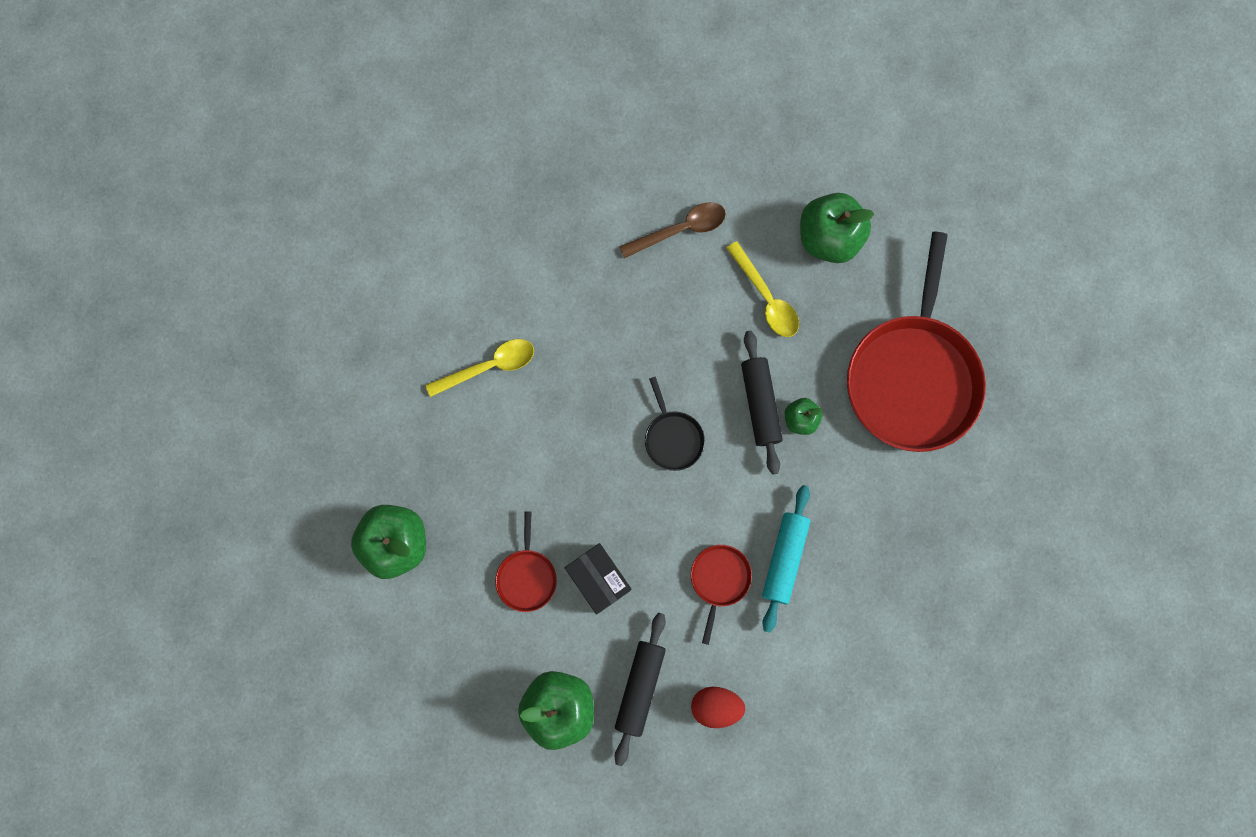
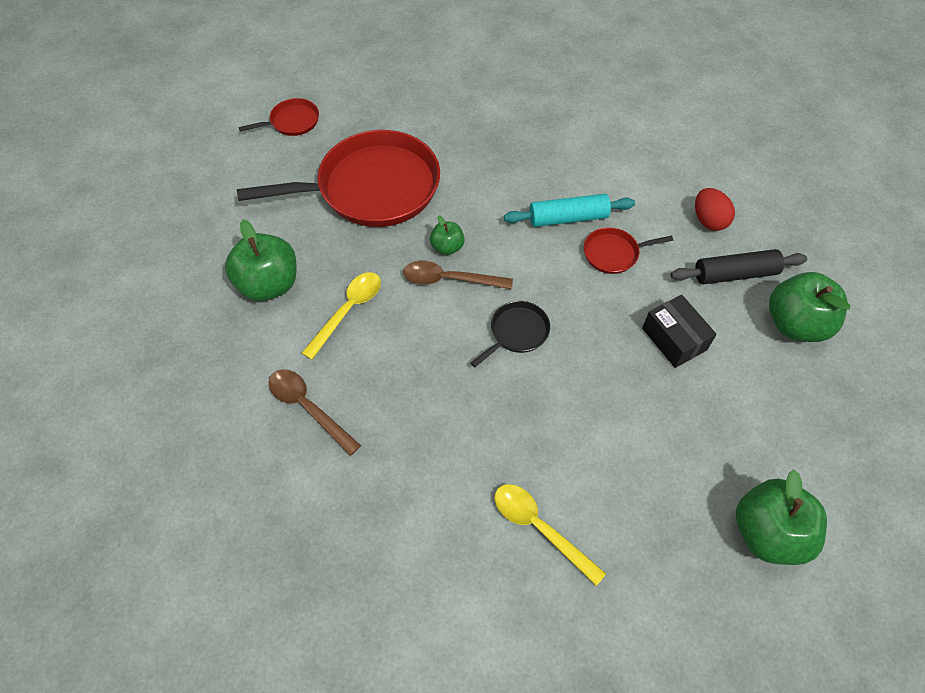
camera: 115 degrees left, 20 degrees down
(526, 576) = (712, 397): red pan -> red pan (292, 122)
(598, 579) = (674, 339): black box -> black box turned 60 degrees counterclockwise
(760, 404) = (449, 279): black rolling pin -> brown spoon

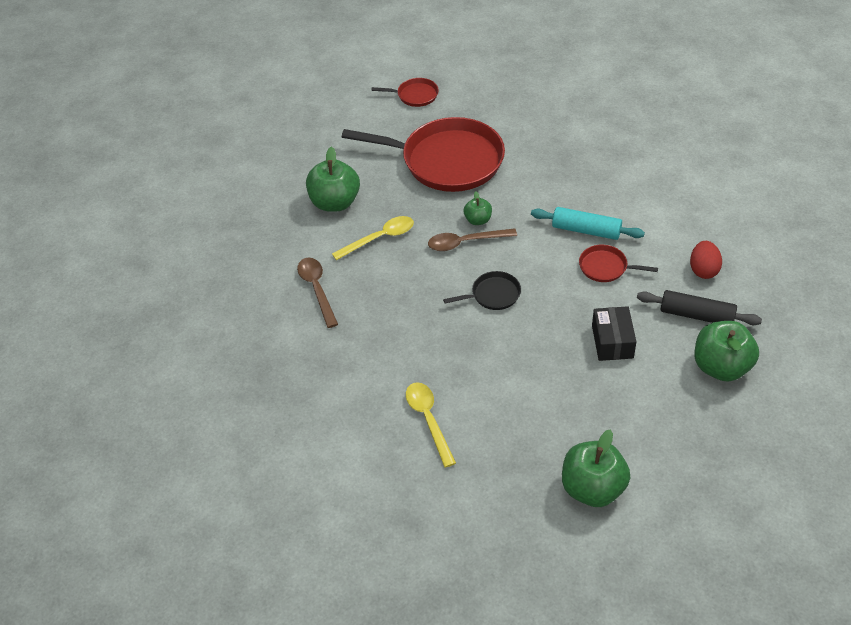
camera: 30 degrees right, 10 degrees down
(449, 279) = (465, 242): brown spoon -> brown spoon turned 45 degrees counterclockwise

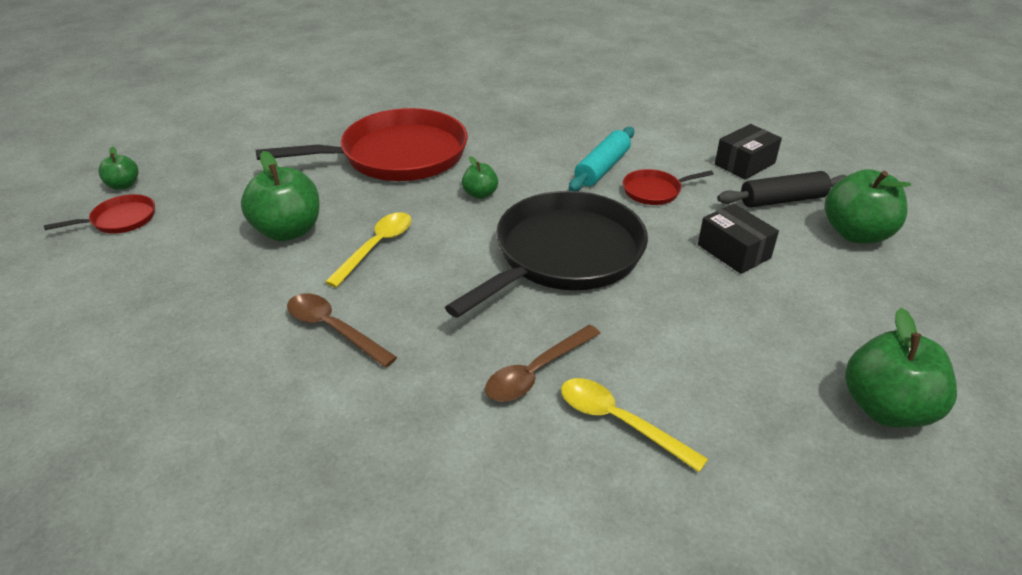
camera: 35 degrees left, 10 degrees down
(259, 123) = (123, 185): none -> green apple
(415, 95) = (313, 114): red pan -> red pan (120, 220)
(465, 242) = (485, 218): brown spoon -> brown spoon (536, 372)
(493, 294) = (564, 255): black pan -> black pan, size x2.31
(586, 230) = (602, 168): turquoise rolling pin -> turquoise rolling pin turned 45 degrees counterclockwise
(703, 270) = (744, 164): red egg -> black box

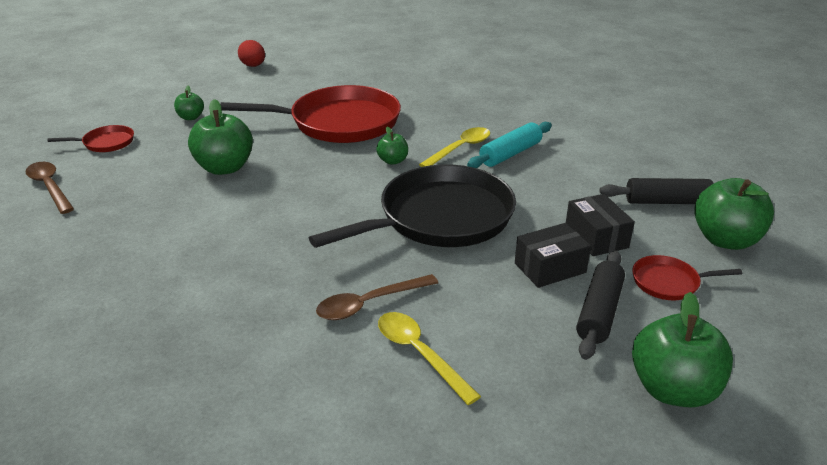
camera: 15 degrees right, 5 degrees down
(123, 185) = (120, 119): green apple -> green apple (191, 117)
(261, 96) = (253, 66): none -> red egg
(333, 329) = (224, 244): brown spoon -> brown spoon (50, 187)
(376, 247) = (287, 189): yellow spoon -> yellow spoon (460, 149)
(654, 191) = (548, 178): red pan -> red pan (668, 282)
(744, 164) = (646, 167): black box -> black box (550, 268)
(776, 336) = (599, 312): none -> black rolling pin

